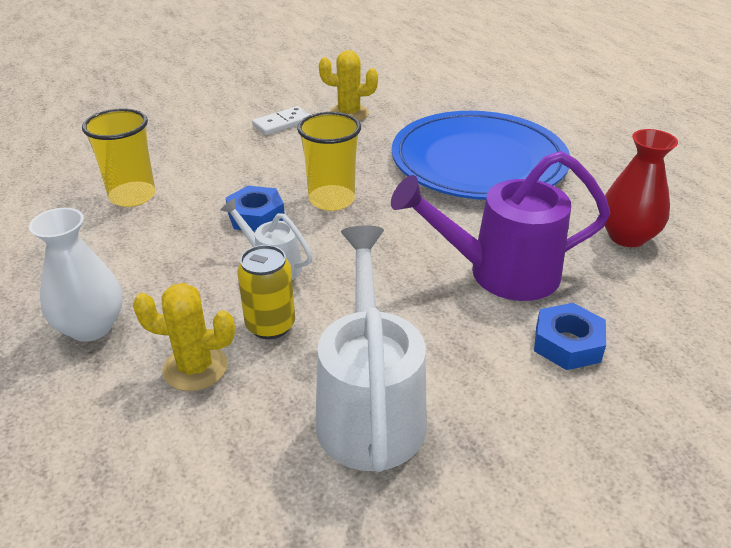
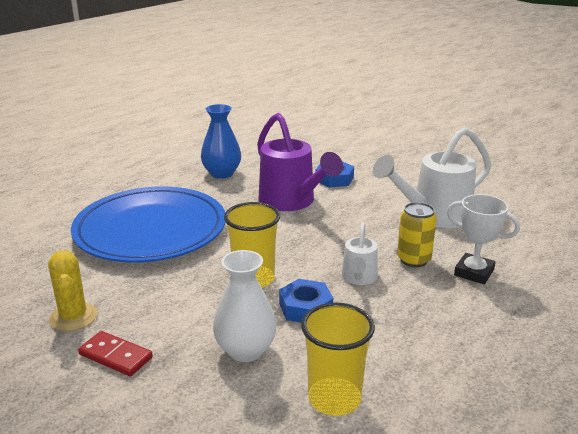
camera: 115 degrees left, 10 degrees down
(91, 327) = (497, 329): white vase -> white vase (245, 350)
(195, 368) = (474, 272): yellow cactus -> white trophy
(282, 123) = (115, 356): white domino -> red domino
(627, 236) = (222, 173): red vase -> blue vase

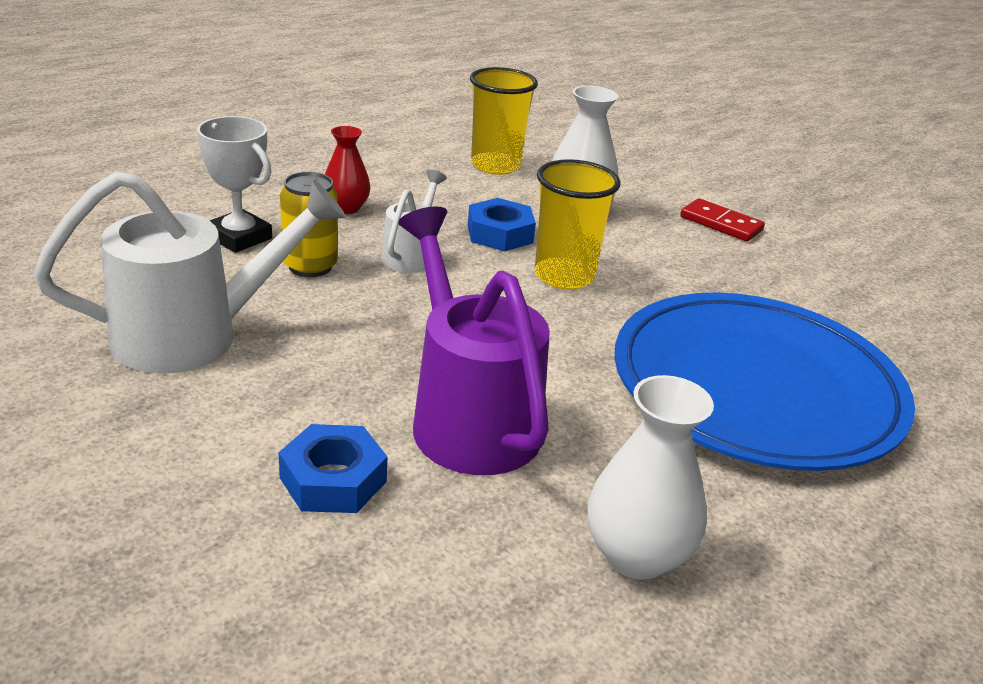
camera: 175 degrees left, 5 degrees up
(73, 317) = (796, 267): yellow cactus -> none
(222, 173) = (636, 555): blue vase -> white vase
(430, 312) = (346, 208): none -> red vase

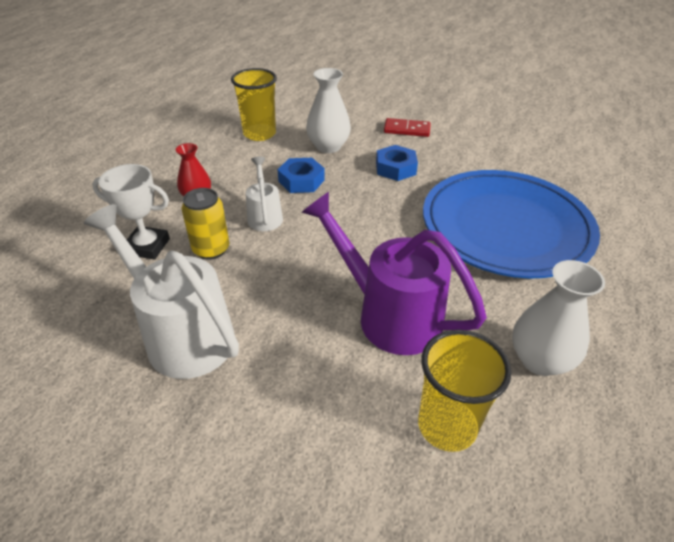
camera: 25 degrees left, 10 degrees up
(194, 336) = (182, 334): white watering can -> white watering can turned 90 degrees counterclockwise
(333, 480) = (354, 396): blue nut -> blue nut (395, 168)
(564, 276) = (359, 196): yellow cup -> yellow cup (447, 426)

